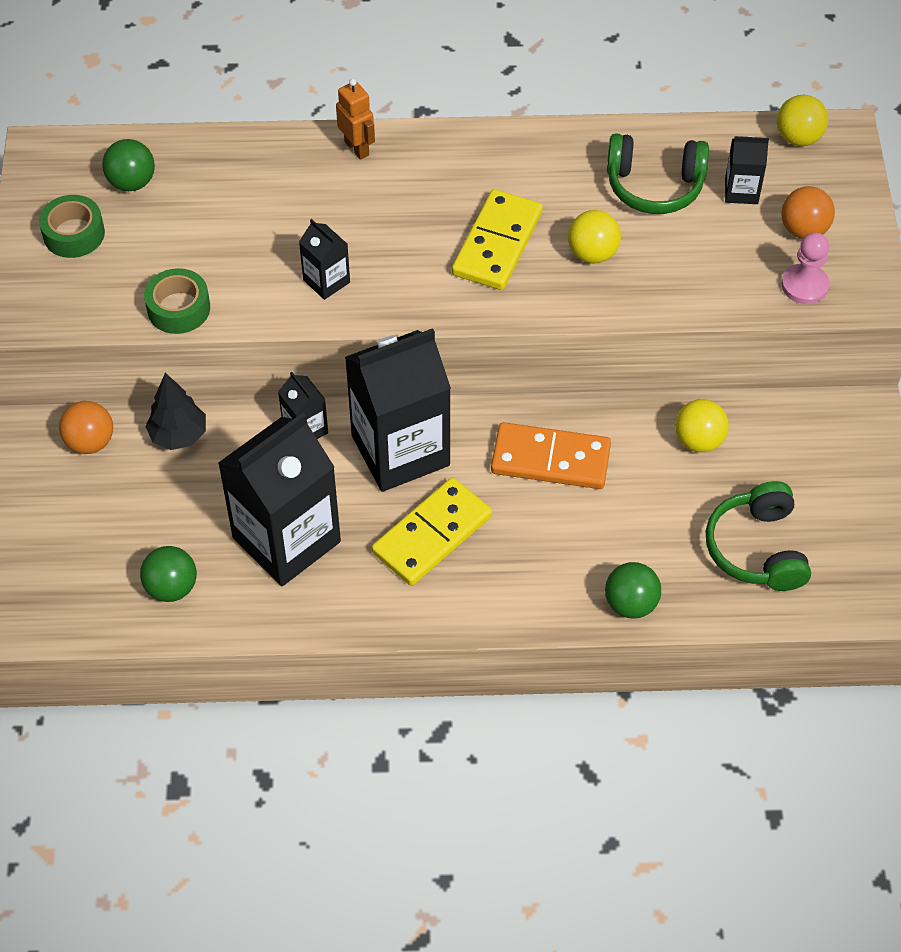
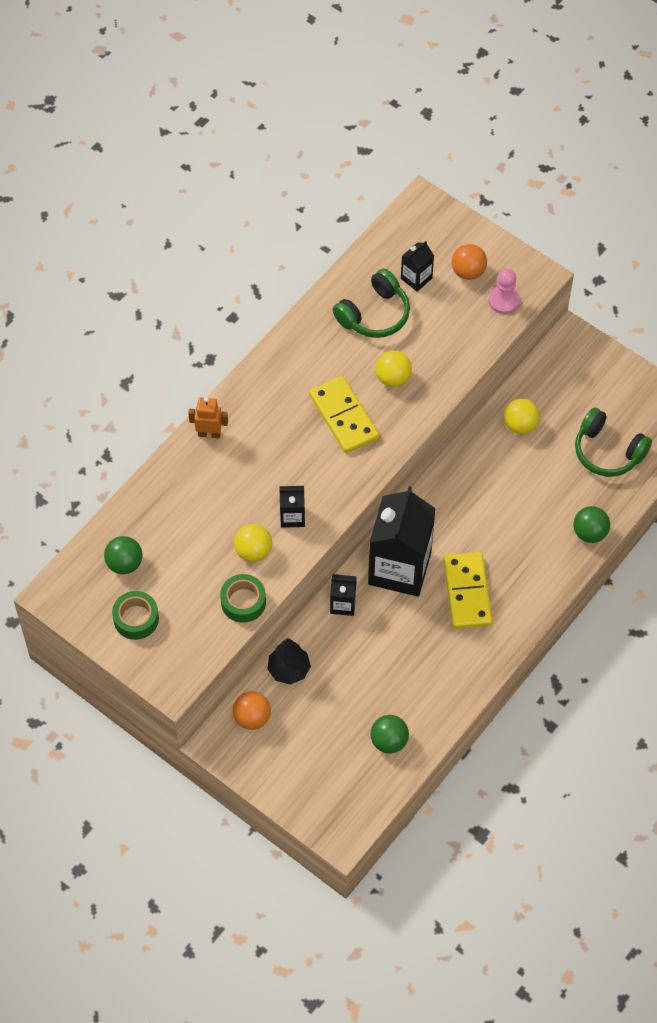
camera: 50 degrees left, 5 degrees up
(286, 540) = (408, 664): black carton -> none
(550, 459) = (470, 502): orange domino -> none
(798, 137) = (405, 224): yellow ball -> yellow ball (253, 551)

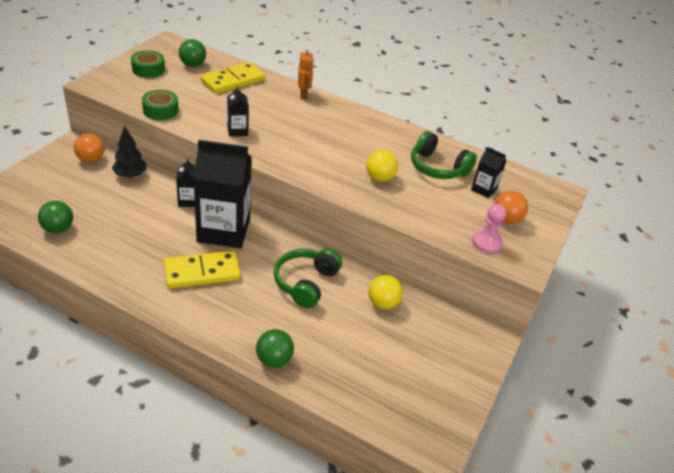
camera: 75 degrees right, 20 degrees down
(253, 551) = (205, 114): yellow ball -> none
(343, 417) = (334, 153): yellow domino -> yellow domino (233, 80)
(608, 451) = (371, 372): green headphones -> green headphones (306, 283)

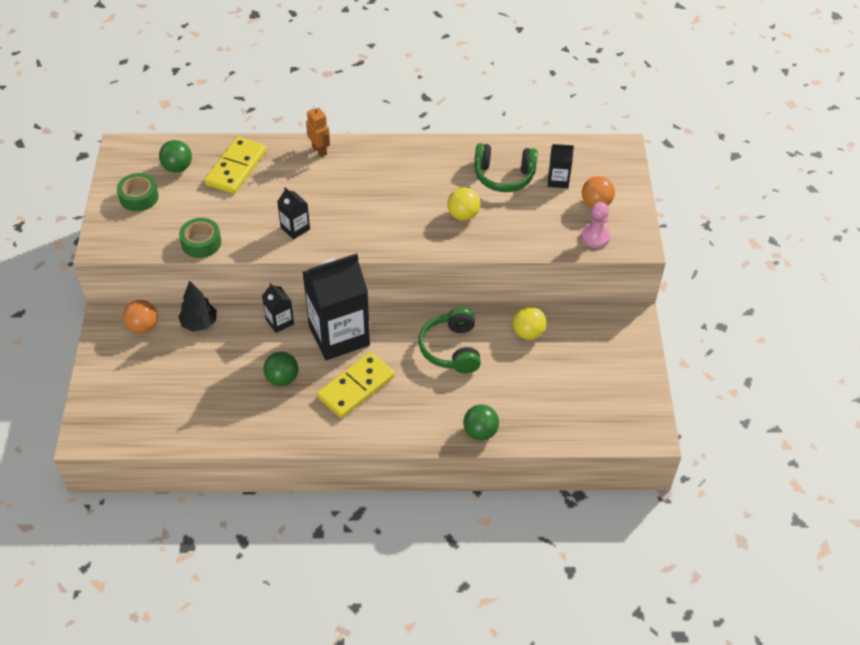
camera: 25 degrees left, 10 degrees up
(58, 229) = (188, 416): green ball -> green ball (282, 378)

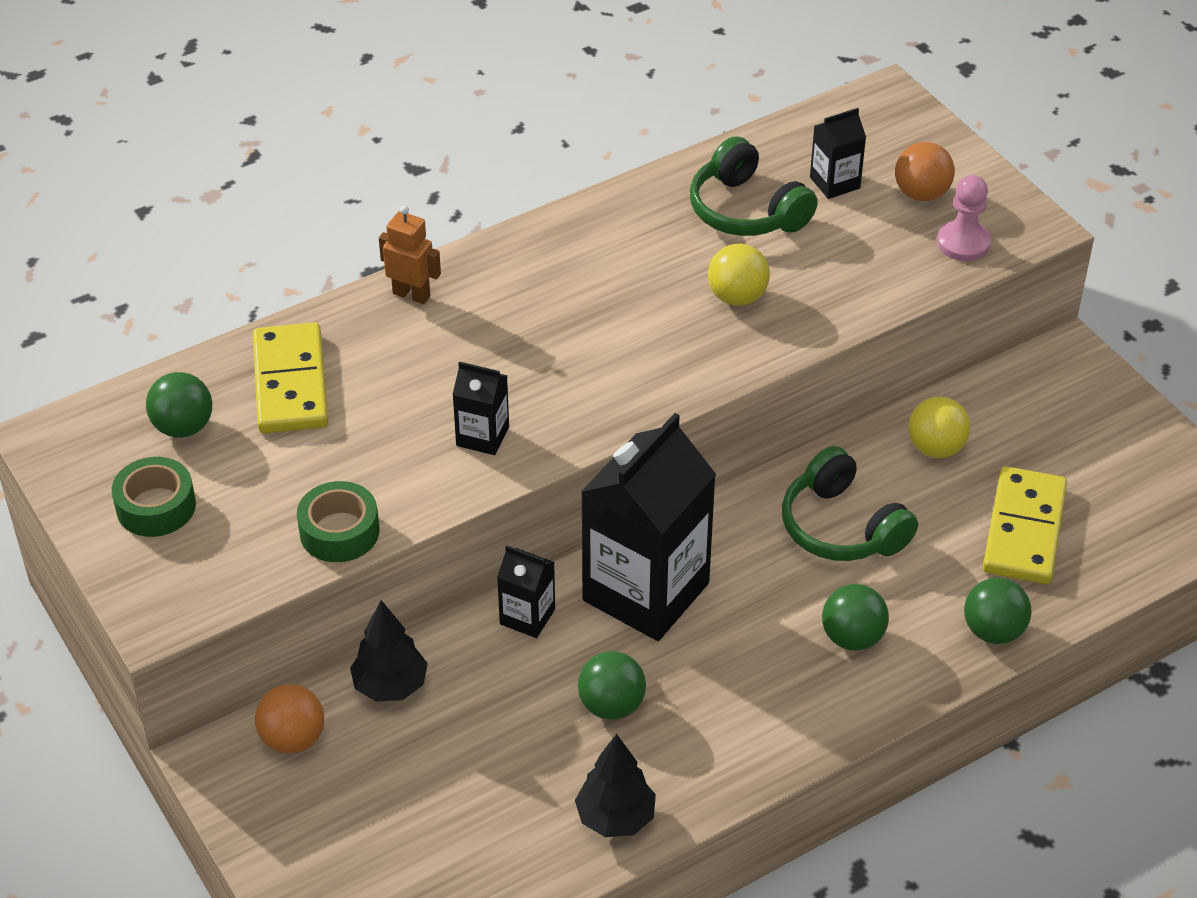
camera: 30 degrees left, 5 degrees down
(243, 428) = (615, 818): none -> black tree
(356, 387) = (744, 659): yellow domino -> yellow domino (1024, 530)
(412, 402) = (852, 637): none -> green ball
(504, 176) = (747, 210): green headphones -> green headphones turned 75 degrees clockwise

